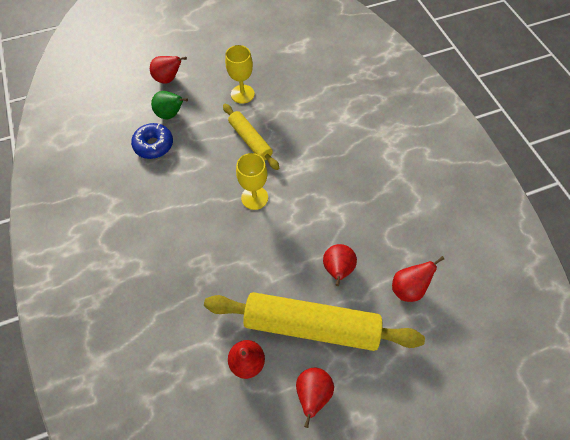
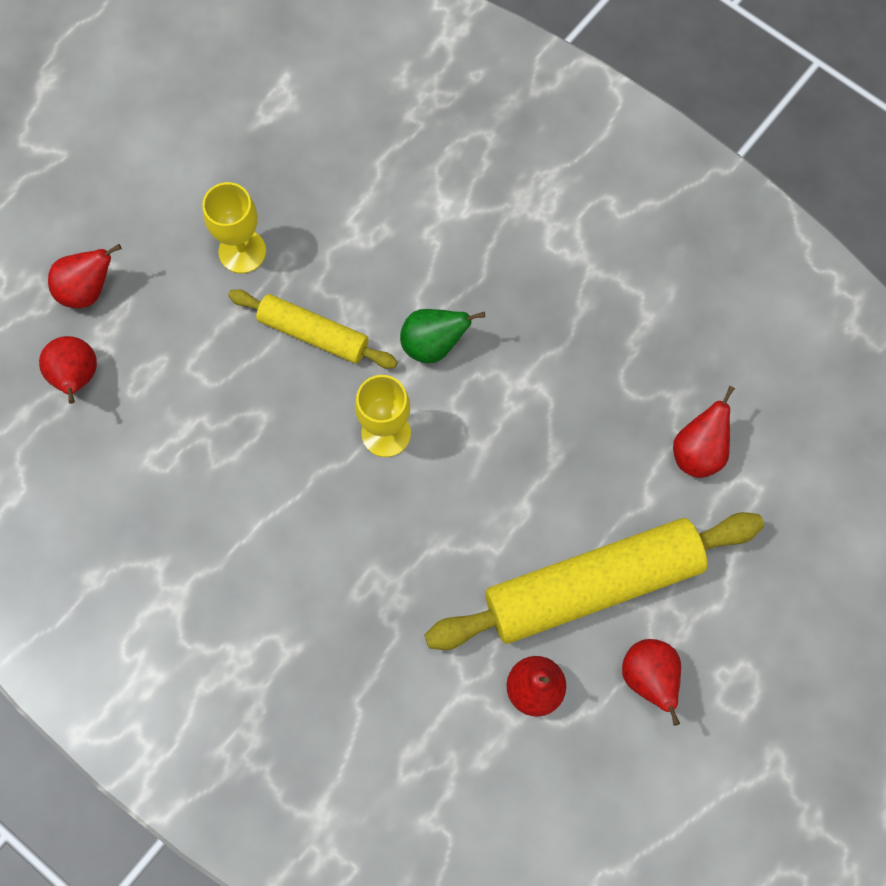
camera: 30 degrees left, 10 degrees up
(154, 145) = (154, 431): blue donut -> none
(171, 114) = (142, 358): green pear -> green pear (433, 344)
(337, 269) = (582, 480): red pear -> red pear (76, 377)

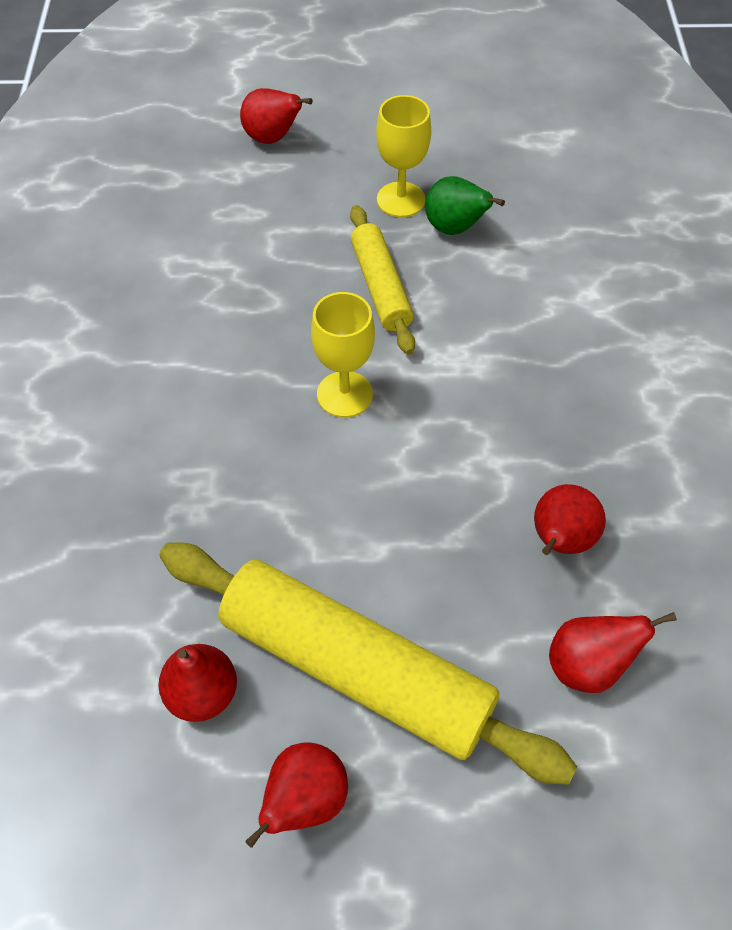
camera: 50 degrees right, 15 degrees down
(76, 377) = (196, 176): red pear -> red pear (560, 541)
(433, 344) = (459, 372): green pear -> green pear (455, 228)

